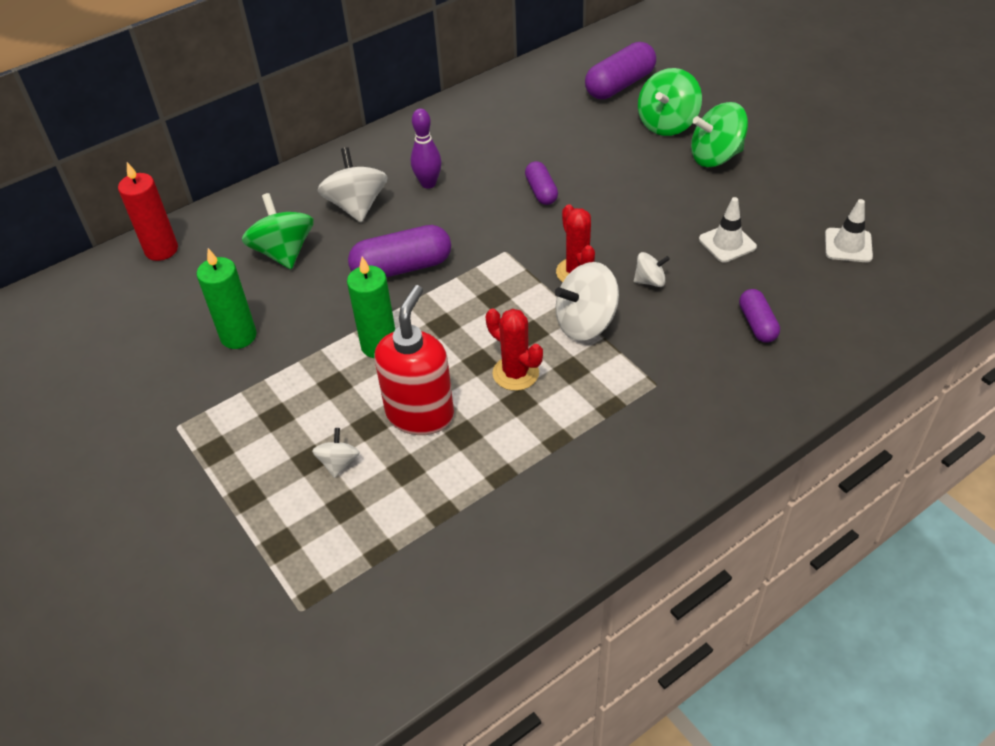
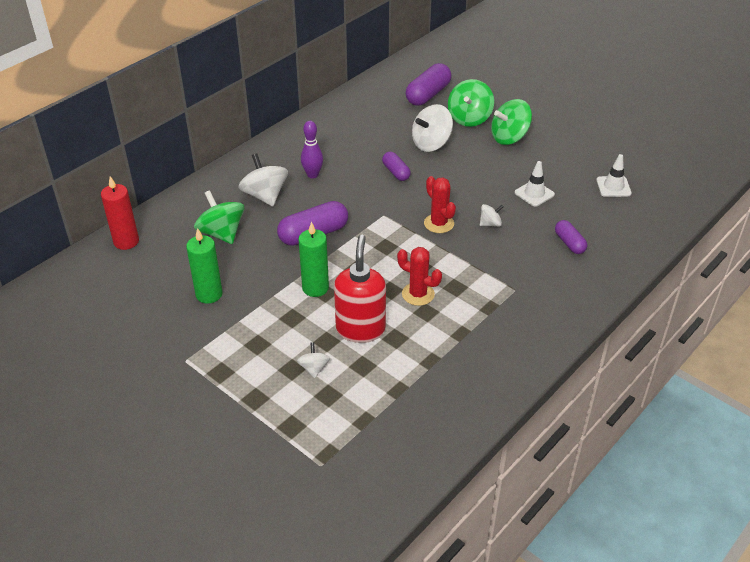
camera: 15 degrees left, 5 degrees down
(585, 323) = (455, 256): white spinning top -> white spinning top (431, 143)

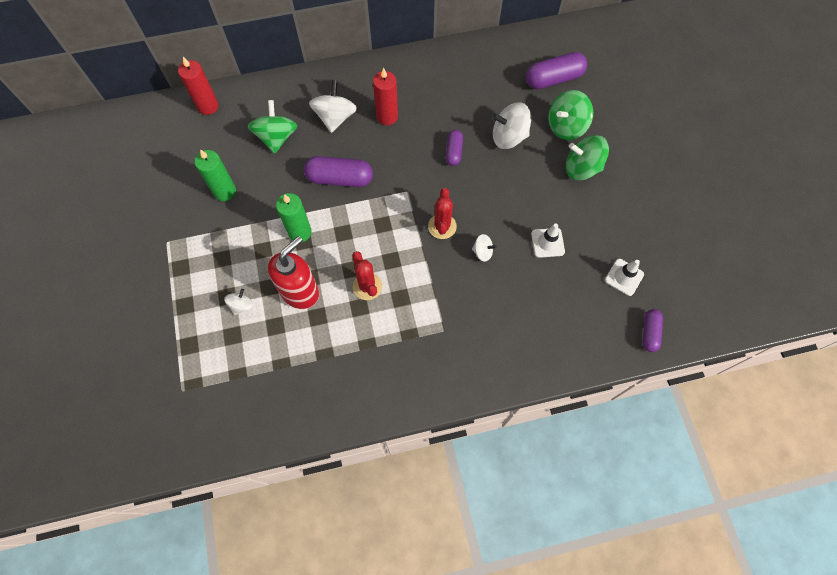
camera: 35 degrees right, 25 degrees up
(312, 175) = (387, 116): purple bowling pin -> red candle
(569, 243) = (529, 313): purple capsule -> purple capsule (649, 332)

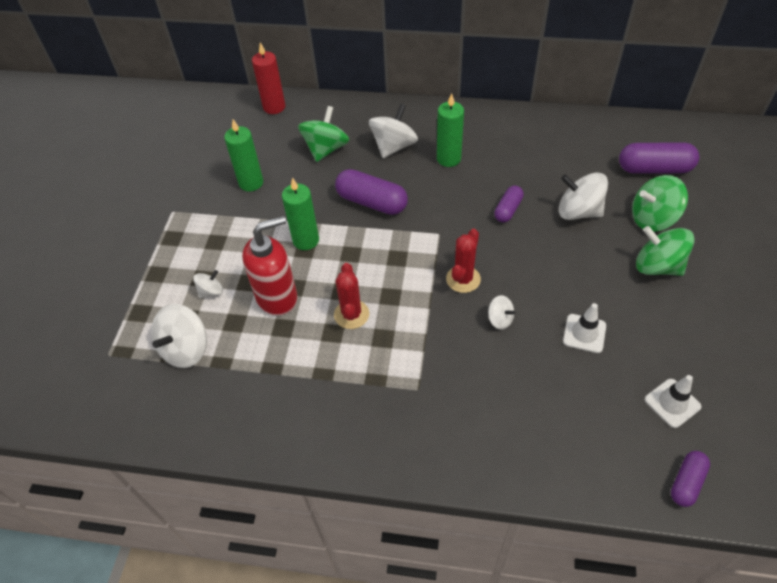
camera: 25 degrees right, 15 degrees down
(246, 362) = (186, 349): none -> white spinning top
(387, 116) = (448, 159): red candle -> green candle

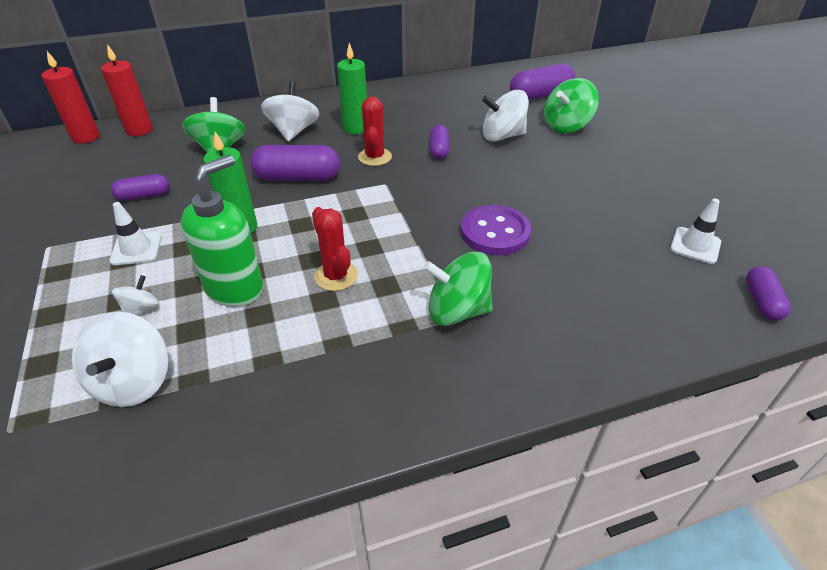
camera: 30 degrees left, 10 degrees down
(233, 104) = (86, 137): none -> red candle
(251, 183) = (143, 196): green candle -> purple capsule
(277, 297) = (235, 288): red soap dispenser -> green soap dispenser
(463, 279) = (435, 211): red cactus -> red cactus (375, 157)
(500, 319) = (495, 232): white spinning top -> purple button
(584, 333) = (579, 219): white traffic cone -> white traffic cone (136, 249)
(657, 266) = (597, 155): green spinning top -> green spinning top (457, 311)

